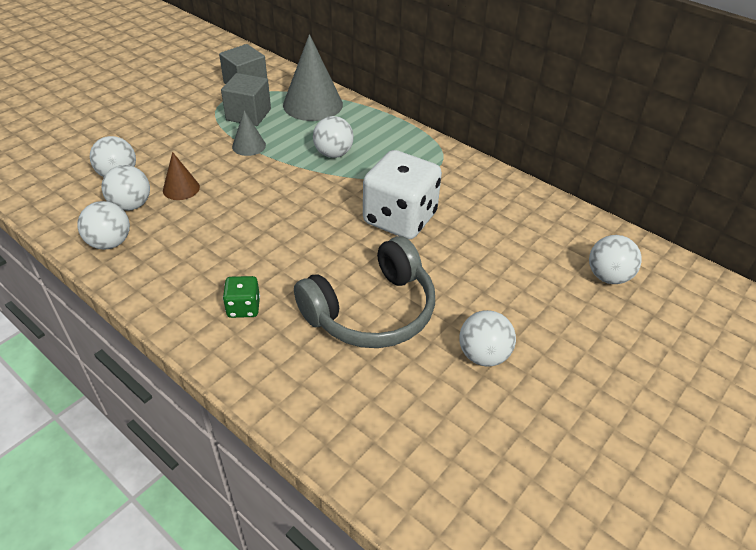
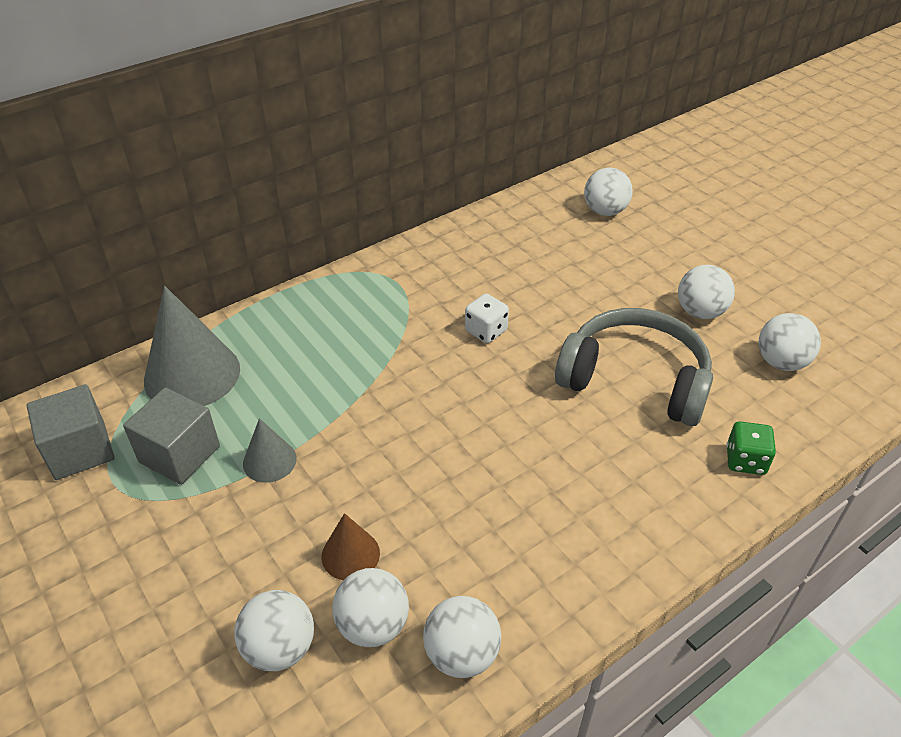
camera: 75 degrees left, 0 degrees up
(243, 307) = (619, 494): green dice -> green dice (745, 460)
(333, 154) = (330, 369): white ball -> white ball (781, 362)
(371, 311) = (635, 380): grey headphones -> grey headphones turned 45 degrees counterclockwise
(400, 219) = (486, 331): white dice -> white dice, size x0.45

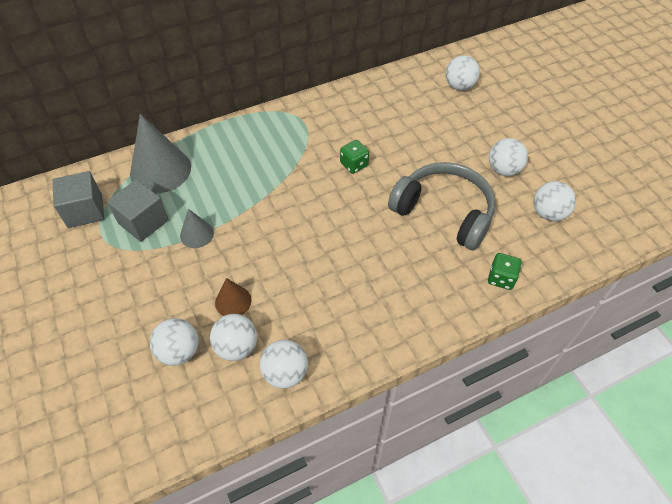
camera: 10 degrees right, 10 degrees up
(486, 331) = (354, 164): white dice -> green dice

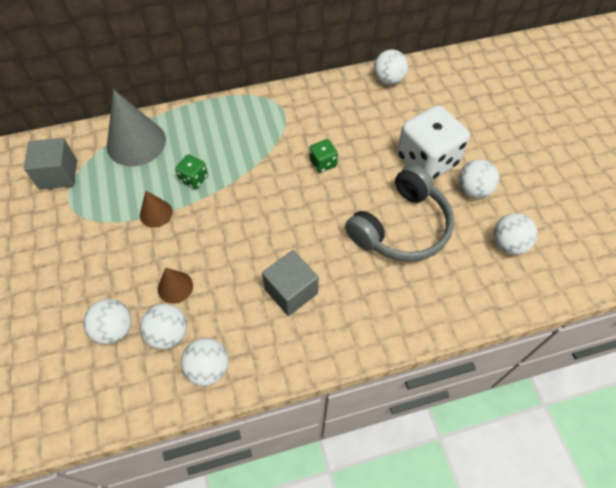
camera: 10 degrees right, 5 degrees up
(143, 222) = (109, 193): grey cube -> grey cube (291, 291)
(196, 234) = (156, 213): grey cone -> brown cone
(444, 212) = (401, 227): grey headphones -> grey headphones turned 90 degrees clockwise
(453, 149) = (426, 160): none -> white dice
(459, 86) = (449, 93): white ball -> white ball (388, 80)
(501, 278) = (442, 306): green dice -> green dice (194, 178)

